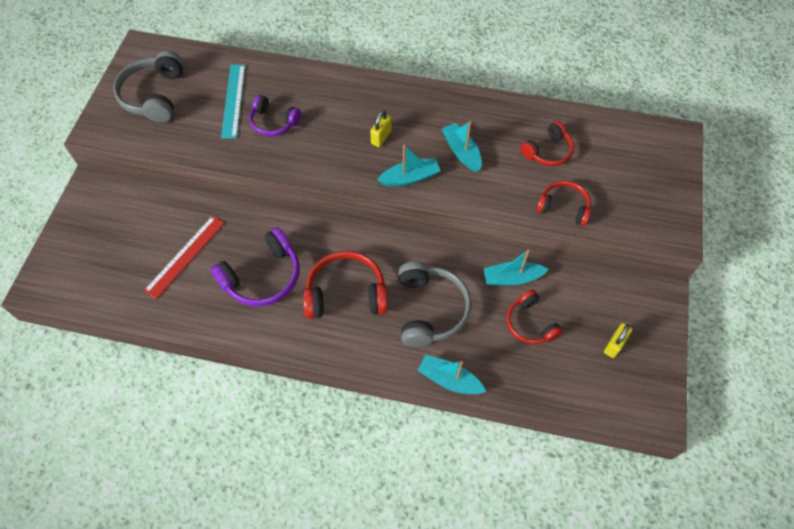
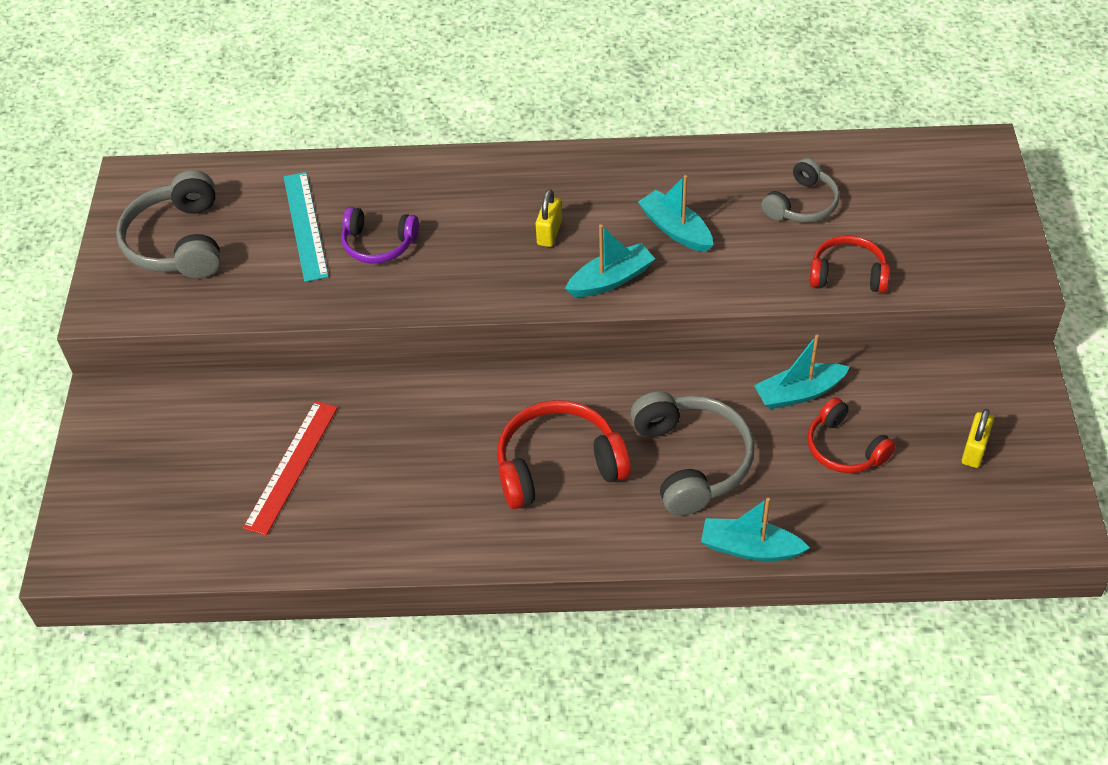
camera: 10 degrees left, 10 degrees down
(263, 276) = (423, 469): purple headphones -> none
(548, 151) = (802, 204): red headphones -> grey headphones

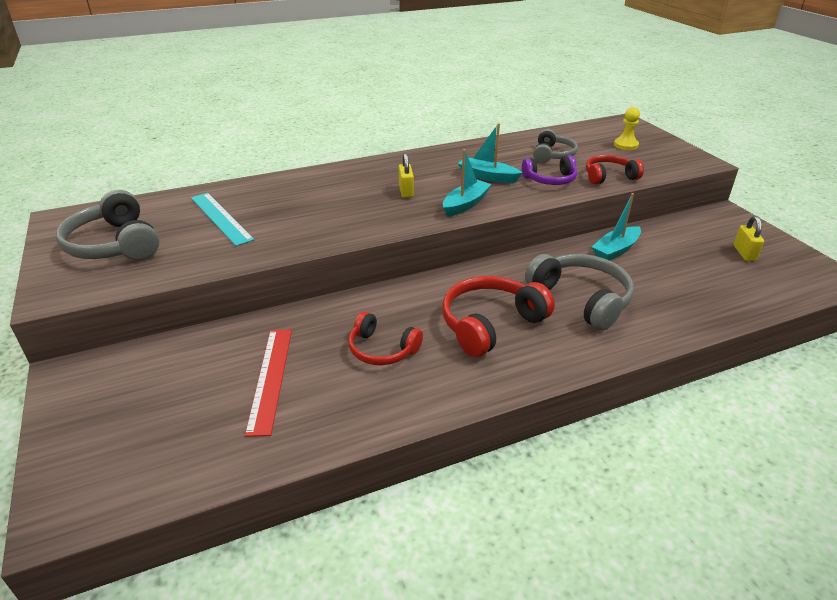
camera: 25 degrees left, 15 degrees down
(378, 244) = (285, 217): purple headphones -> purple headphones (550, 179)
(750, 548) = (666, 337): turquoise boat -> none
(845, 448) = (670, 269): red headphones -> red headphones (382, 349)
(932, 208) = (625, 145): none -> yellow pawn

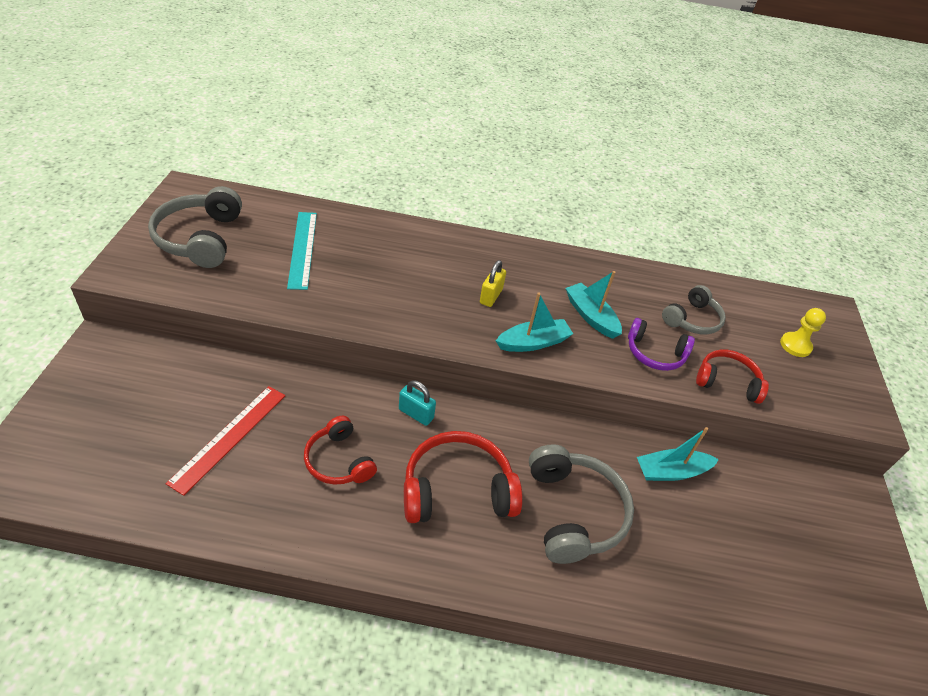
camera: 25 degrees right, 10 degrees up
(411, 295) = (416, 414): none -> turquoise padlock
(744, 253) = (821, 559): yellow padlock -> none

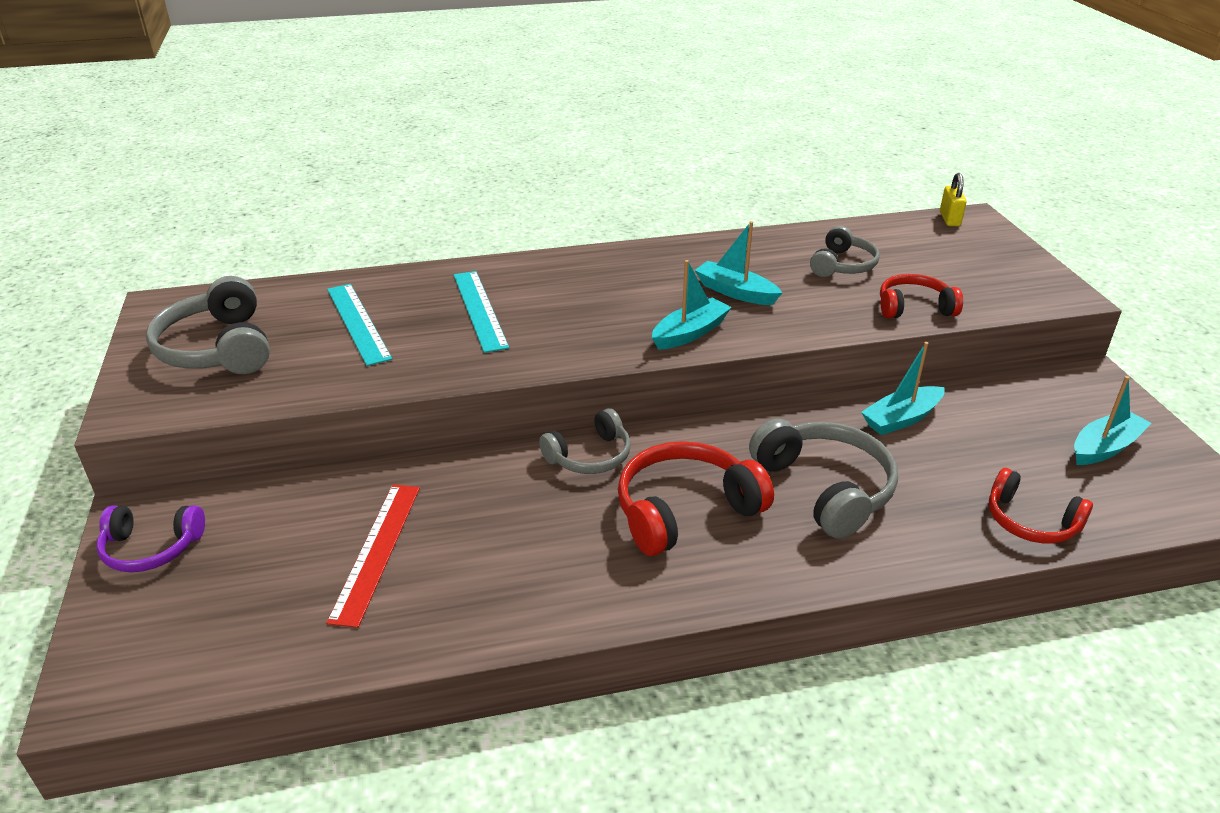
camera: 15 degrees left, 10 degrees down
(339, 460) = (529, 529): red headphones -> red headphones (1030, 521)
(392, 267) = (479, 310): none -> turquoise ruler
(416, 414) = (589, 456): turquoise padlock -> grey headphones
(491, 296) = (613, 305): yellow padlock -> yellow padlock (949, 219)
(655, 353) = (825, 305): purple headphones -> purple headphones (151, 548)
(795, 345) = (959, 258): yellow pawn -> none
(827, 565) = (1105, 447): none -> turquoise boat

